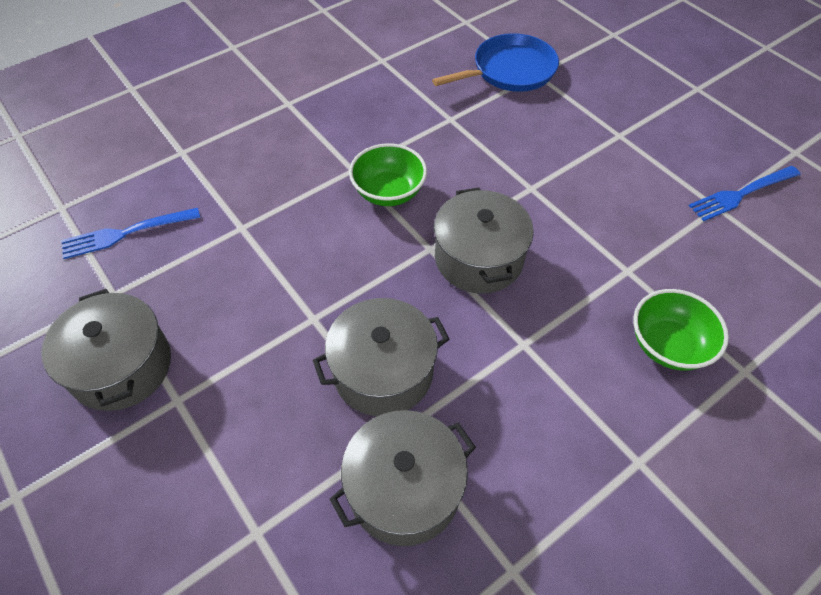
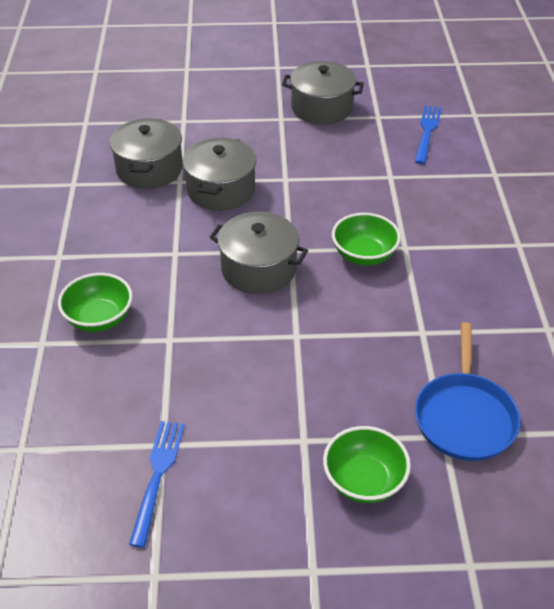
camera: 125 degrees right, 10 degrees down
(614, 94) = (364, 480): none -> green bowl

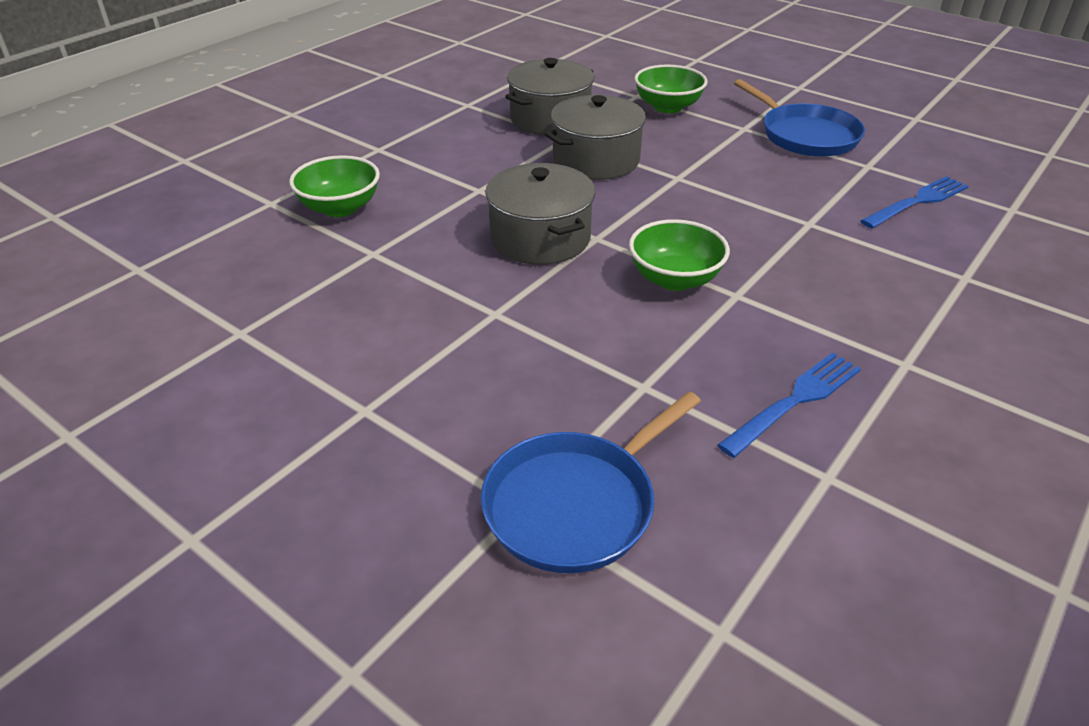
camera: 40 degrees right, 5 degrees down
(157, 476) = (196, 355): blue fork -> blue fork (794, 401)
(321, 108) = (805, 135): grey pot -> blue pan
(364, 480) = (367, 490): green bowl -> green bowl (668, 107)

